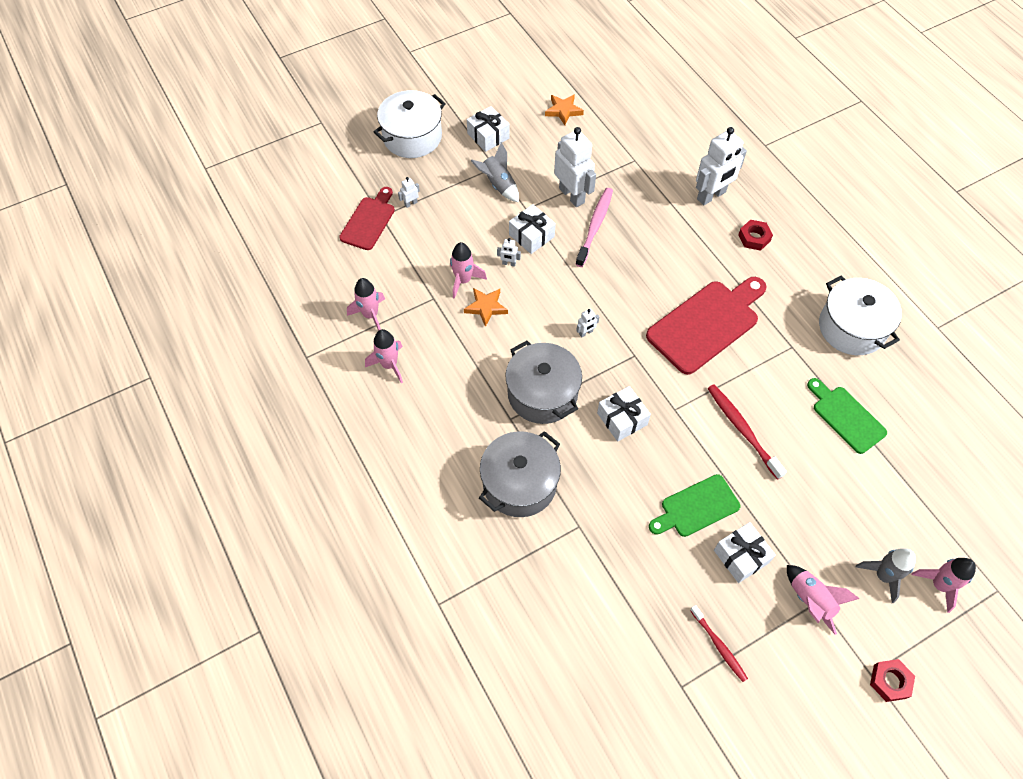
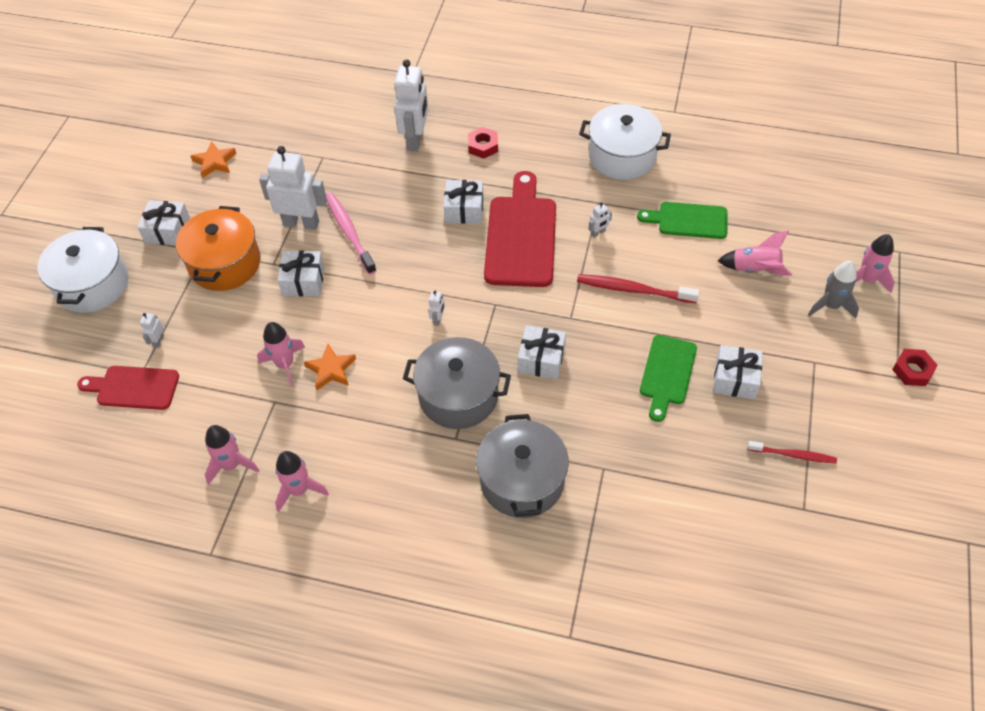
camera: 45 degrees left, 5 degrees down
(369, 221) = (134, 387): red cutting board -> red cutting board turned 60 degrees counterclockwise
(498, 185) = (225, 263): grey rocket -> orange pot
(509, 263) = (310, 319): white robot -> white robot (598, 233)
(688, 273) = (464, 209): none -> white gift
(810, 600) = (810, 365): pink rocket -> pink rocket (755, 269)

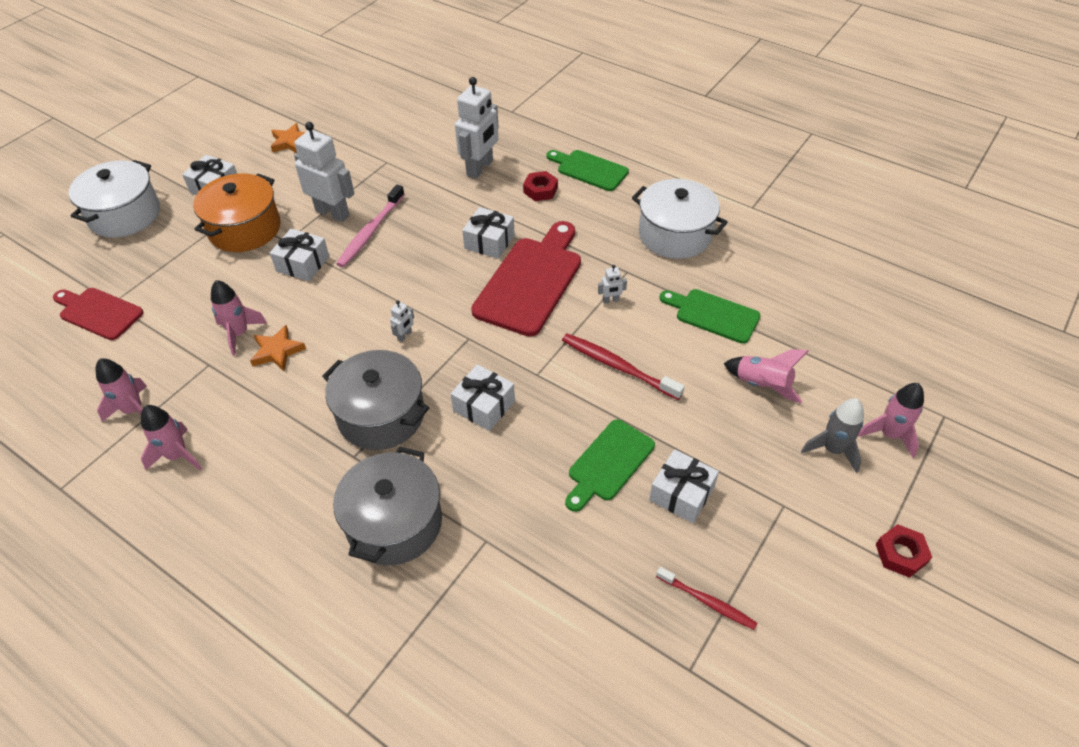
camera: 20 degrees right, 5 degrees down
(158, 341) = (145, 279): white robot -> none
(349, 232) = (370, 232): pink toothbrush -> pink toothbrush turned 150 degrees counterclockwise
(516, 114) = (589, 170): none -> green cutting board

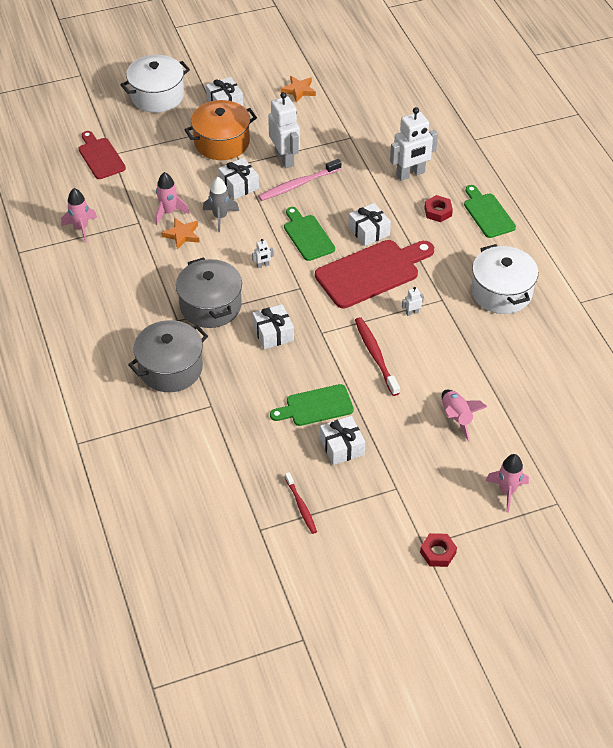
camera: 35 degrees right, 0 degrees up
(177, 455) = (86, 267): pink rocket -> none
(610, 300) = (412, 312): white robot -> white robot turned 135 degrees clockwise
(713, 315) = (471, 358): green cutting board -> green cutting board (307, 236)
(832, 450) = (460, 478): grey rocket -> grey rocket (220, 217)

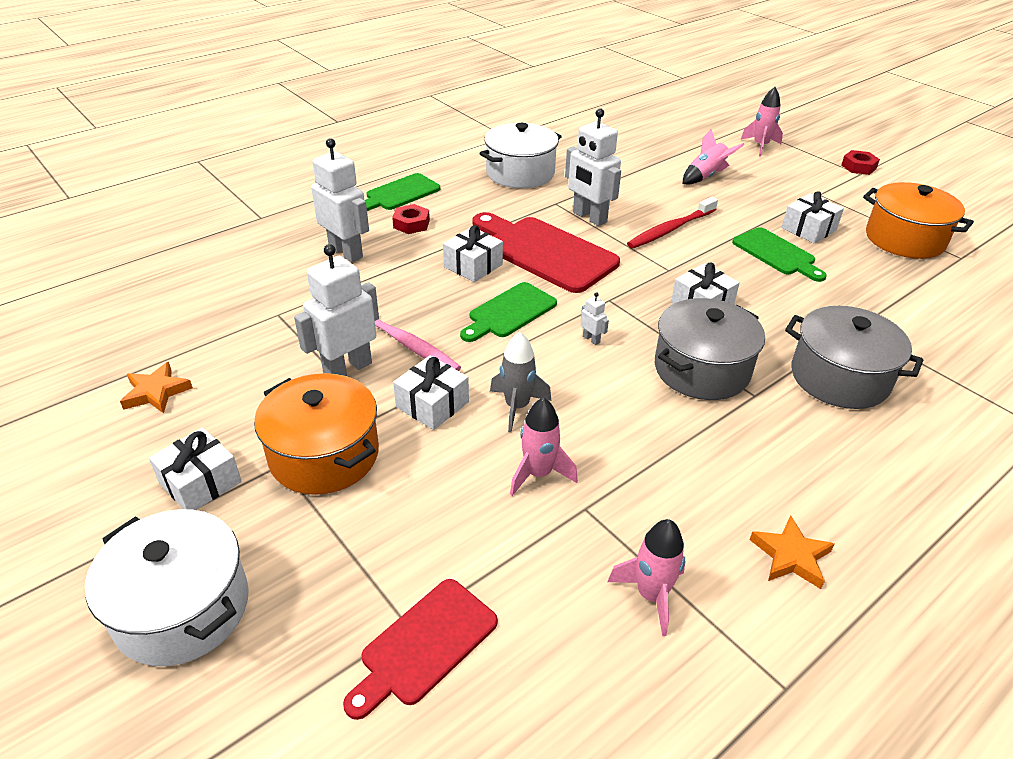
camera: 110 degrees left, 10 degrees down
(182, 235) = (582, 440): orange star -> orange star (791, 556)
(301, 506) = (904, 239): red toothbrush -> orange pot
(412, 312) = (589, 217): white robot -> white robot, size x2.40

